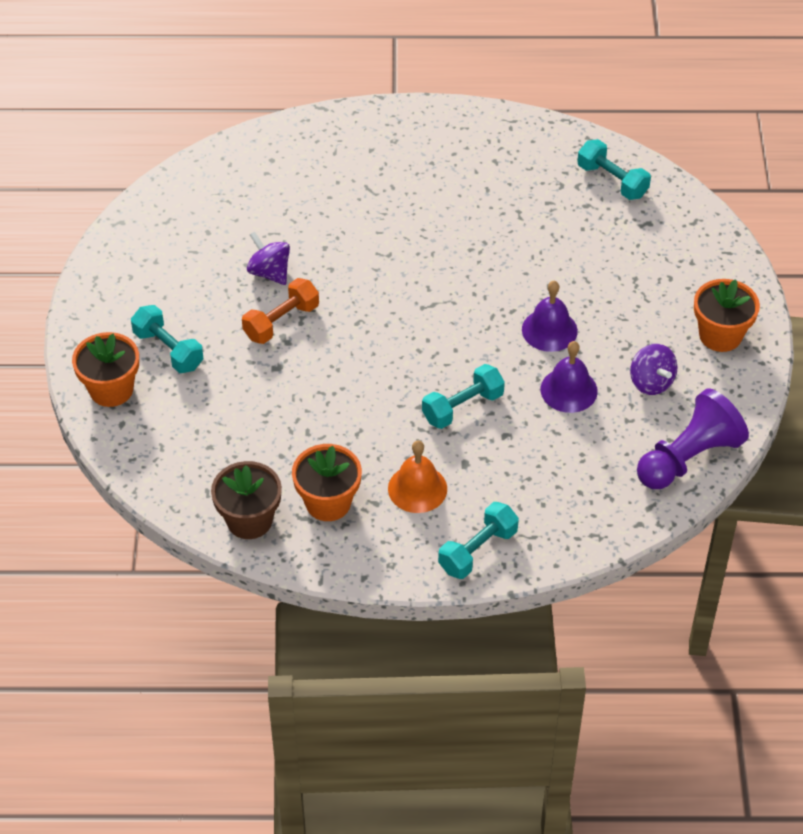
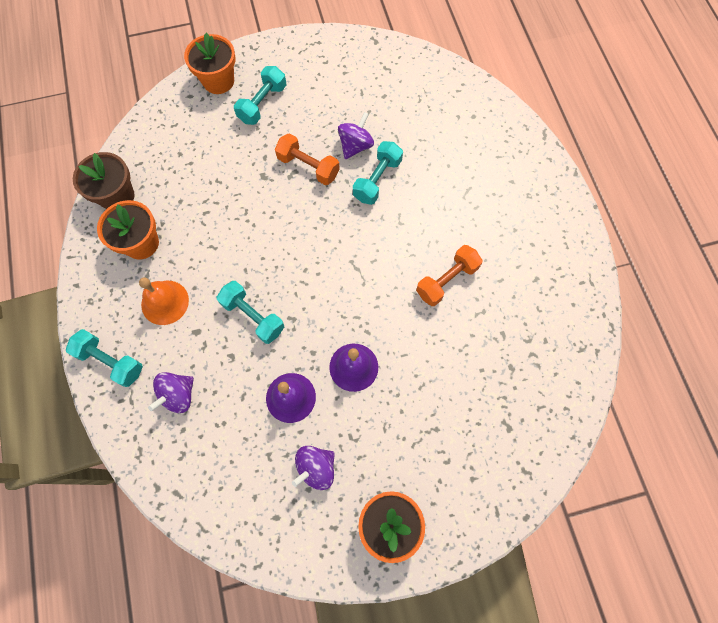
camera: 75 degrees right, 20 degrees up
(473, 232) = (447, 280): none -> orange dumbbell
(538, 490) = (178, 395): none -> purple spinning top
(612, 181) = (550, 384): turquoise dumbbell -> turquoise dumbbell (377, 180)
(688, 458) = (236, 519): purple pawn -> none

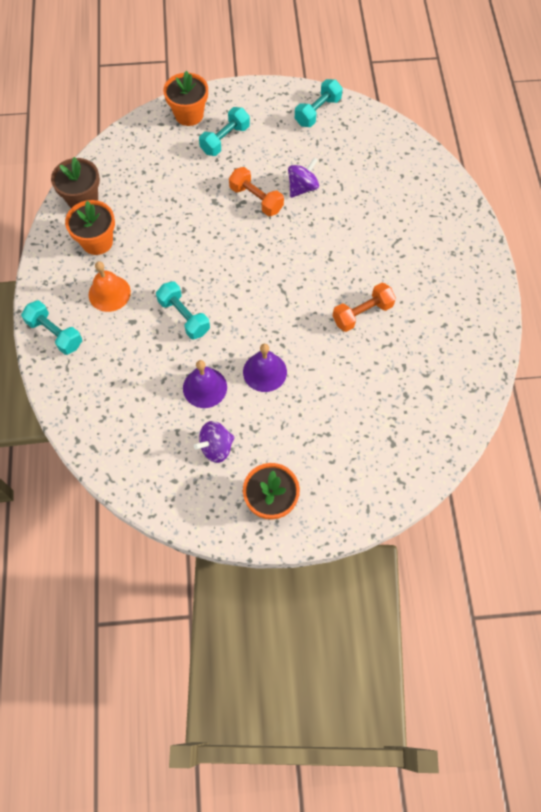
camera: 10 degrees right, 5 degrees down
(178, 395) = (108, 370): purple spinning top -> none
(377, 180) = (316, 219): turquoise dumbbell -> turquoise dumbbell (317, 111)

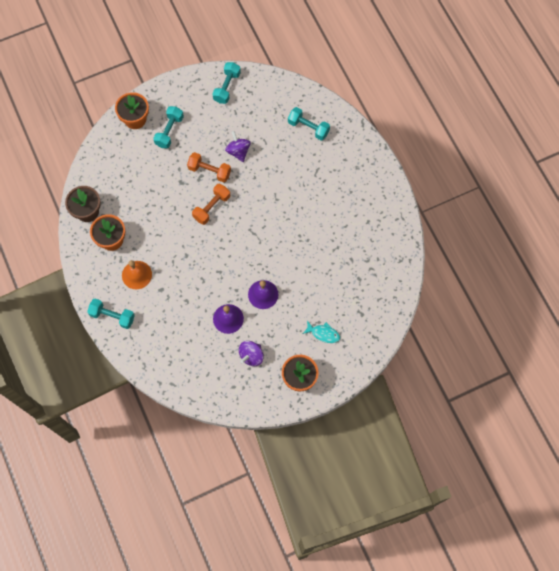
camera: 20 degrees left, 5 degrees up
(184, 316) = (194, 274): turquoise dumbbell -> turquoise dumbbell (308, 128)
(302, 187) = (238, 151): purple spinning top -> purple spinning top turned 45 degrees counterclockwise
(328, 452) = (323, 333): none -> turquoise fish
(362, 313) = (312, 232): orange dumbbell -> orange dumbbell (211, 207)

